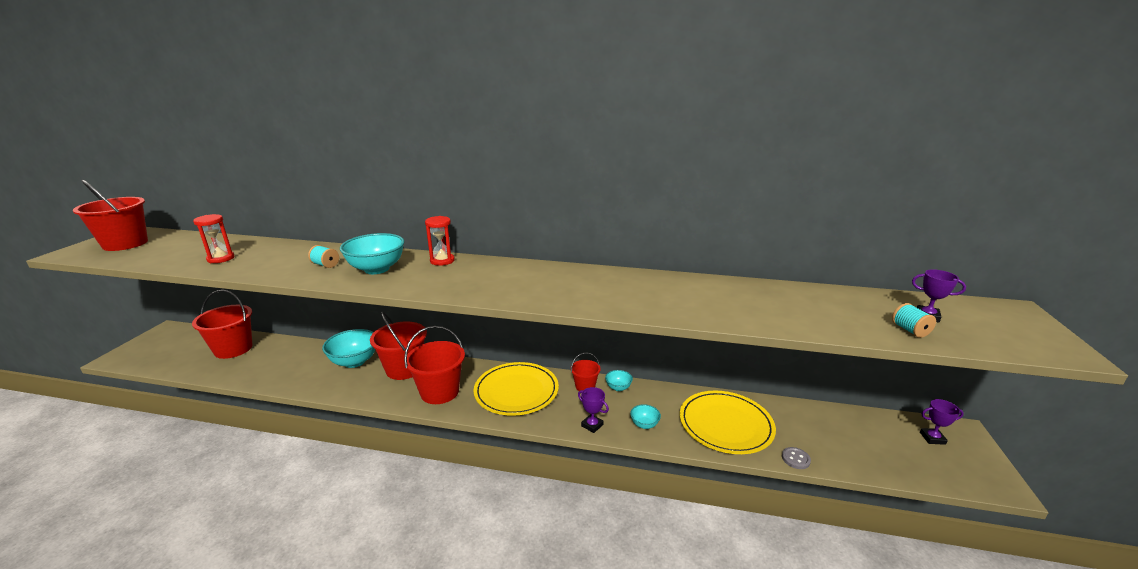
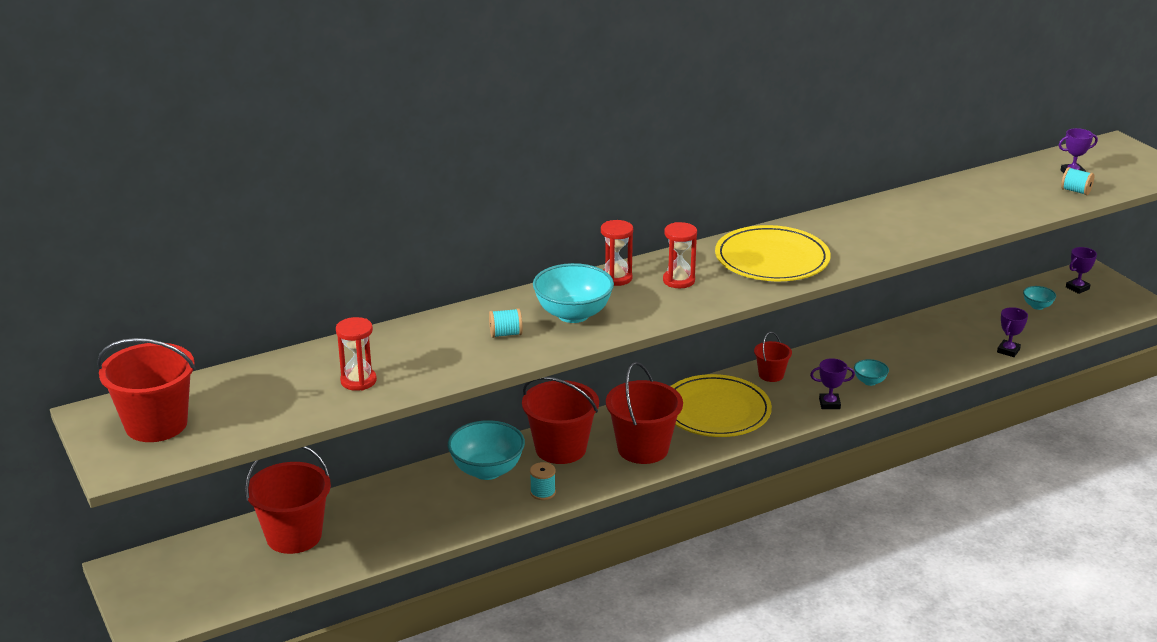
camera: 40 degrees left, 5 degrees up
(351, 388) = (543, 492): none -> turquoise spool
(469, 274) = (678, 280): none -> red hourglass
(618, 388) = (802, 361): turquoise bowl -> turquoise bowl (1037, 306)
(725, 424) = (930, 349): yellow plate -> yellow plate (772, 259)
(795, 459) = (1008, 351): grey button -> purple trophy

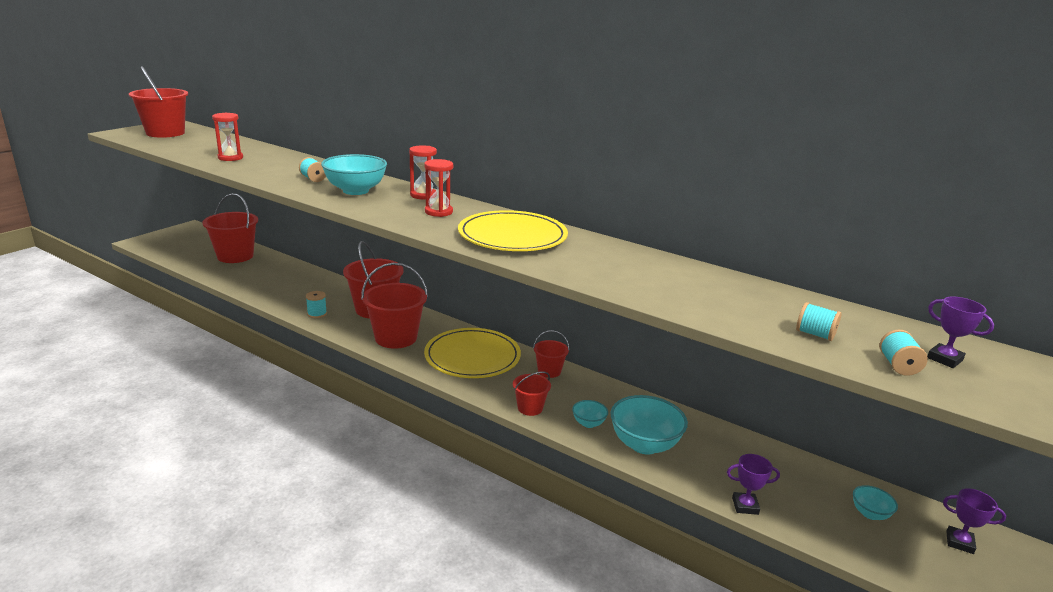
camera: 60 degrees right, 5 degrees down
(487, 470) = (333, 292): turquoise bowl -> turquoise bowl (644, 444)
(829, 404) = (530, 408): purple trophy -> red bucket
(1023, 200) = (815, 334): none -> turquoise spool

